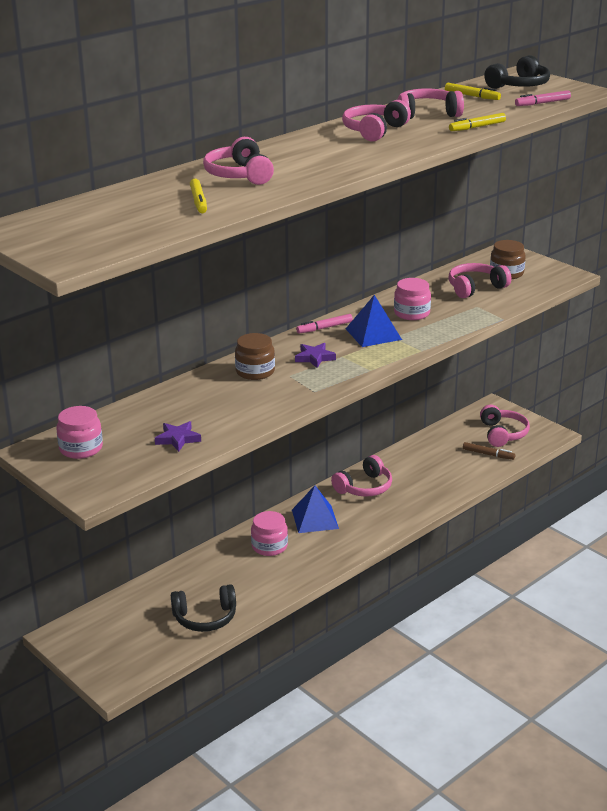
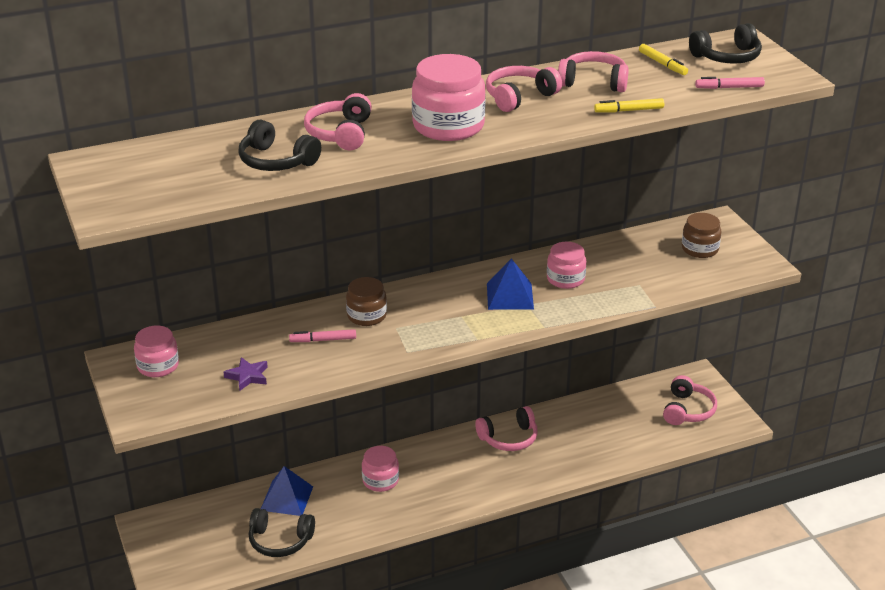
camera: 20 degrees right, 5 degrees up
(198, 201) = (276, 161): yellow marker -> black headphones
(314, 358) = (433, 312): purple star -> none
(315, 519) = (440, 461): blue pyramid -> blue pyramid (287, 498)
(324, 328) = (467, 278): pink marker -> pink marker (323, 340)
(332, 157) = (448, 126): none -> pink jar
(475, 288) = (653, 261): pink headphones -> none
(488, 454) = (657, 431): brown marker -> none

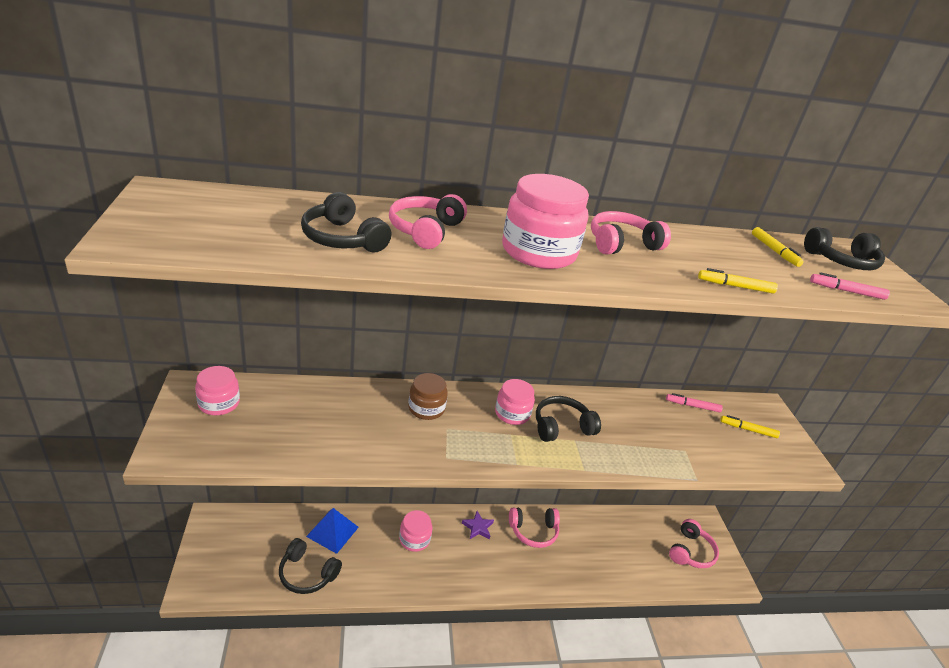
camera: 10 degrees right, 0 degrees up
(248, 376) = (289, 439): purple star -> purple star (478, 527)
(323, 340) = (376, 421): pink marker -> pink marker (692, 406)
(509, 296) = (561, 427): blue pyramid -> black headphones
(565, 279) = (617, 424): pink jar -> pink jar (512, 413)
(593, 82) = (701, 249): pink headphones -> none
(700, 249) = (748, 430): brown jar -> yellow marker

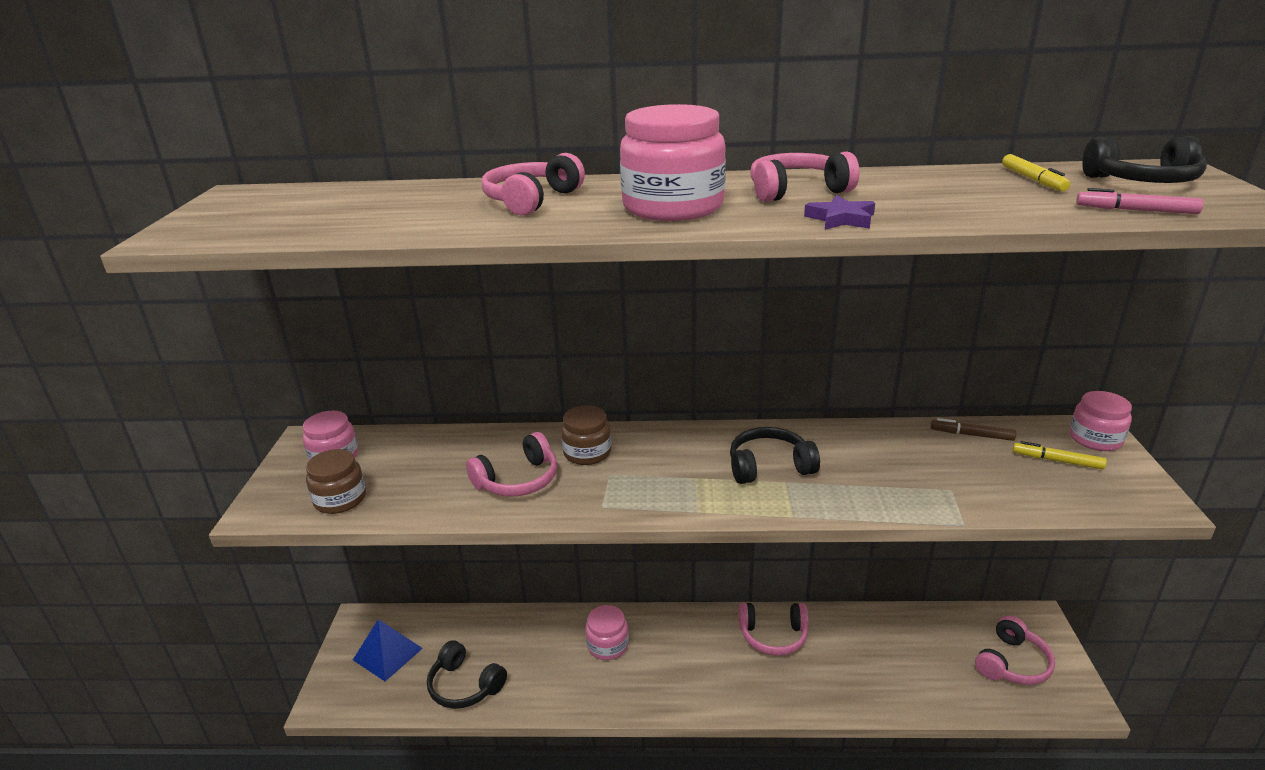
camera: 15 degrees right, 5 degrees down
(233, 444) = (340, 499): none -> brown jar
(332, 531) = (503, 636): blue pyramid -> blue pyramid (387, 654)
(343, 239) = (422, 215): black headphones -> none
(377, 431) = (518, 480): none -> pink headphones
(478, 527) = (695, 631): purple star -> purple star (841, 219)
(512, 413) = (702, 454): pink jar -> pink jar (1095, 439)
(692, 406) = (972, 435): pink marker -> brown marker
(735, 286) = (951, 218): yellow marker -> none

